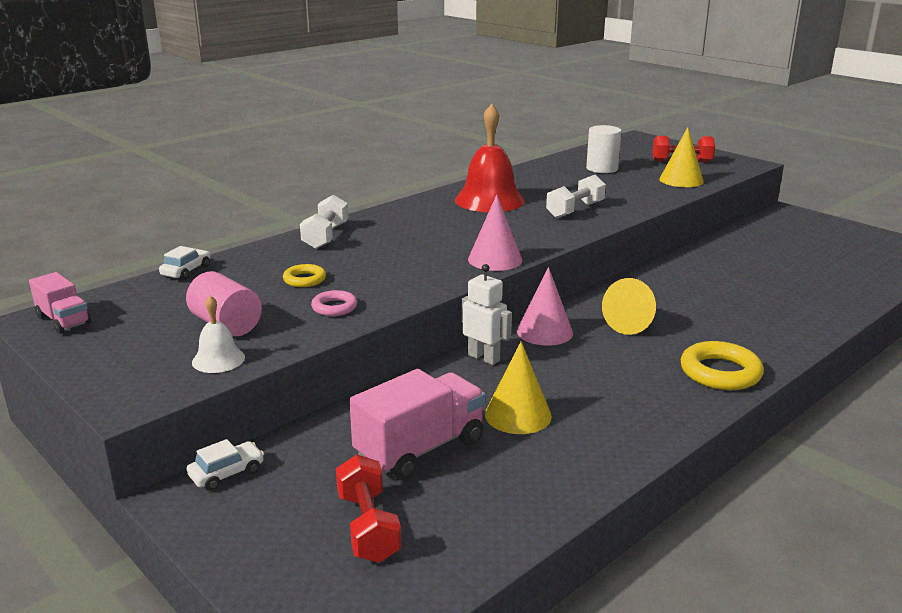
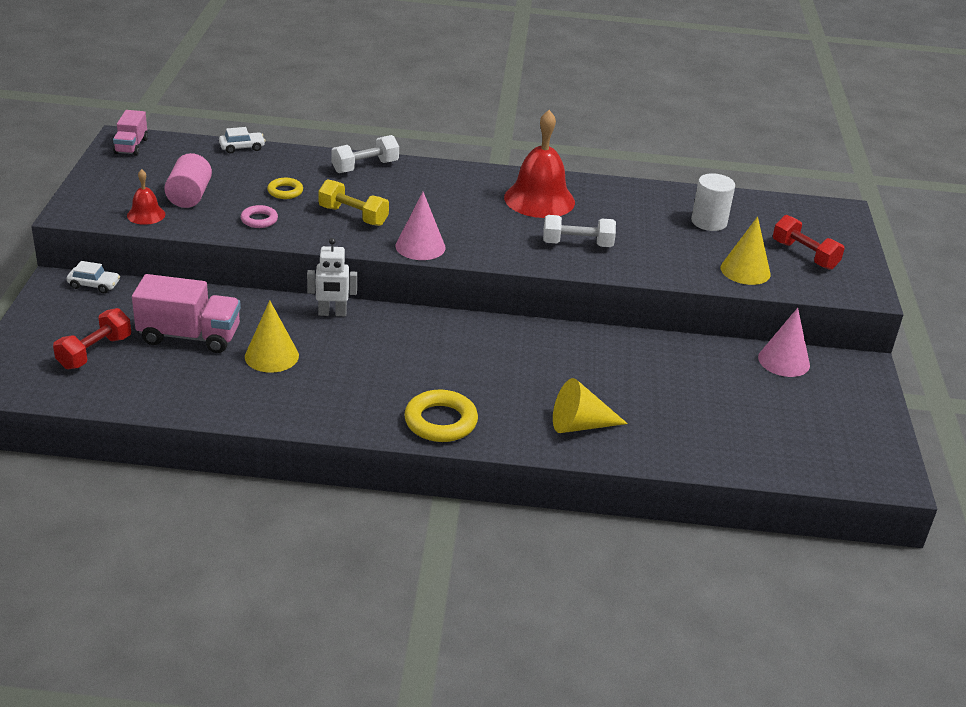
camera: 45 degrees right, 10 degrees up
(218, 359) = (146, 215): white bell -> red bell
(400, 267) = (353, 216): none -> yellow dumbbell
(484, 358) = (332, 313): white robot -> white robot turned 90 degrees clockwise
(544, 332) = (405, 323): pink cone -> pink cone (784, 361)
(633, 323) = (474, 356): yellow cone -> yellow cone (580, 425)

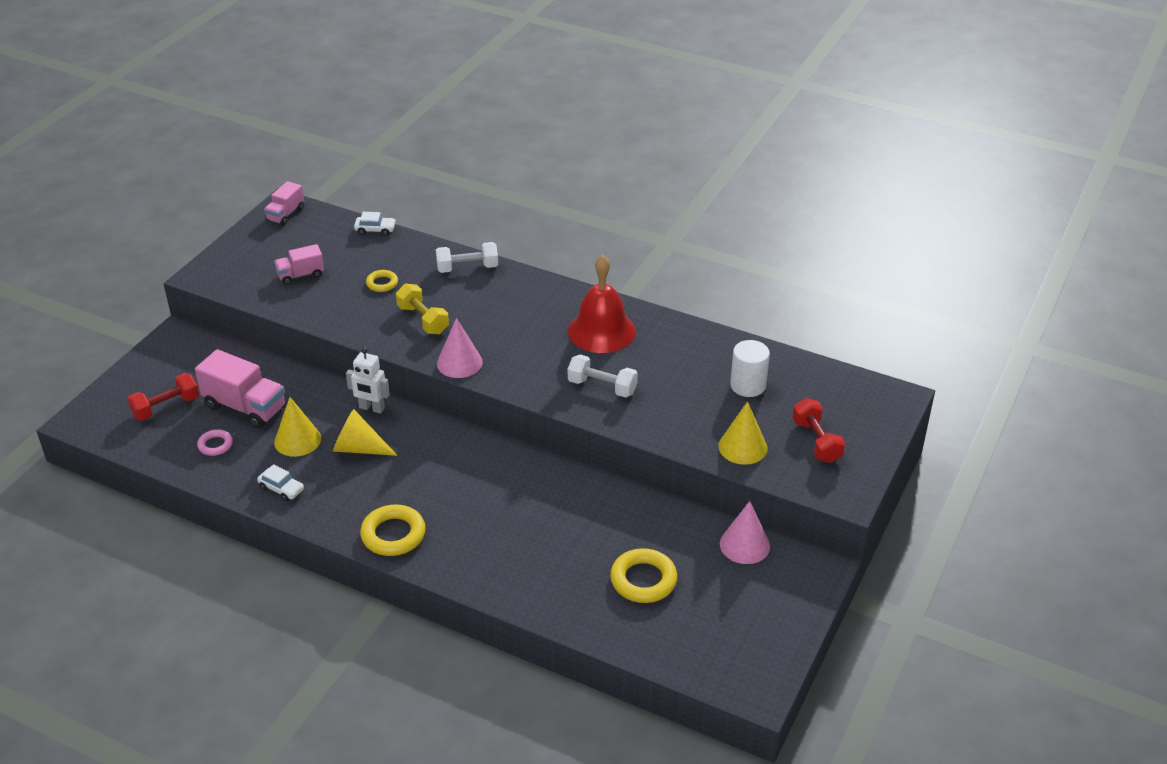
camera: 25 degrees right, 5 degrees up
(94, 285) = (201, 342): white car -> white car (281, 489)
(146, 215) = (255, 288): red bell -> none
(189, 196) = (301, 275): pink cylinder -> pink truck
(259, 220) = (342, 310): pink ring -> pink ring (215, 445)
(580, 425) = (508, 566): yellow cone -> yellow cone (359, 448)
(717, 409) = (643, 580): none -> yellow ring

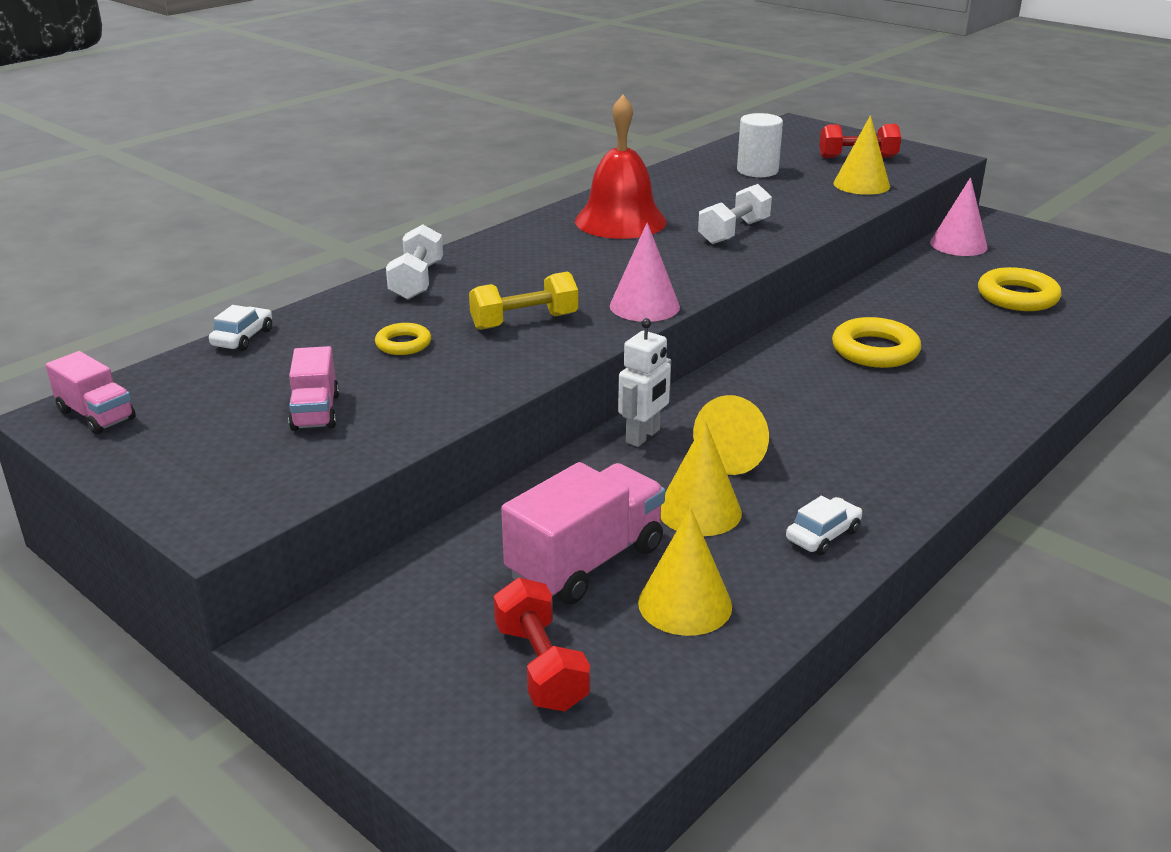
camera: 75 degrees left, 10 degrees down
(215, 445) = (685, 604): pink ring -> yellow cone
(393, 534) = (939, 442): yellow ring -> yellow ring (875, 350)

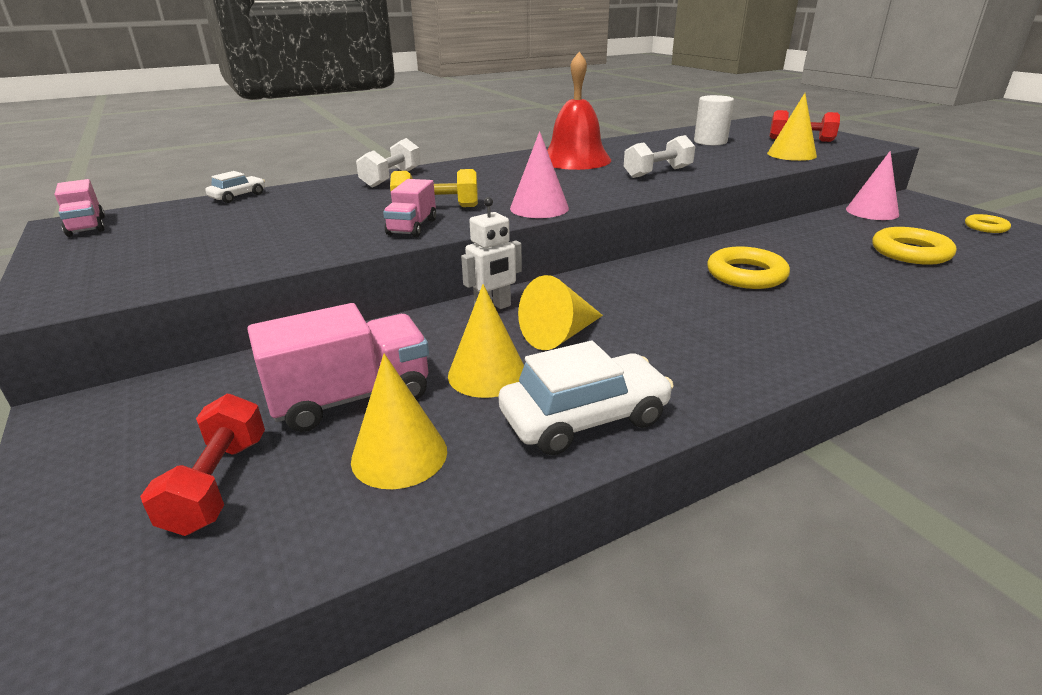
camera: 20 degrees right, 0 degrees up
(316, 412) = (219, 243): pink truck -> pink truck (412, 227)
(403, 344) = (334, 211): yellow ring -> yellow ring (985, 227)
(823, 535) = (584, 418): white car -> white car, size x1.91

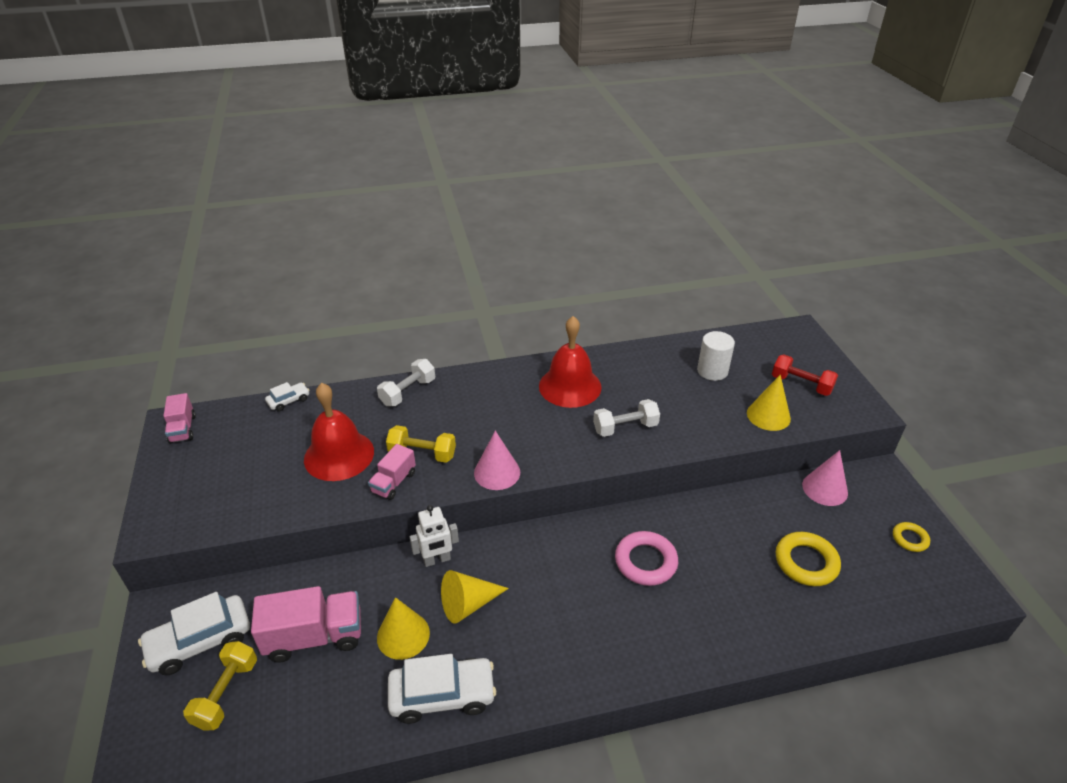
camera: 15 degrees right, 10 degrees up
(153, 435) = (200, 641): none -> white car
(218, 484) = (226, 693): red dumbbell -> yellow dumbbell
(325, 219) = (339, 455): none -> red bell
(399, 455) = (325, 697): yellow cone -> none
(746, 275) = (645, 561): yellow ring -> pink ring

